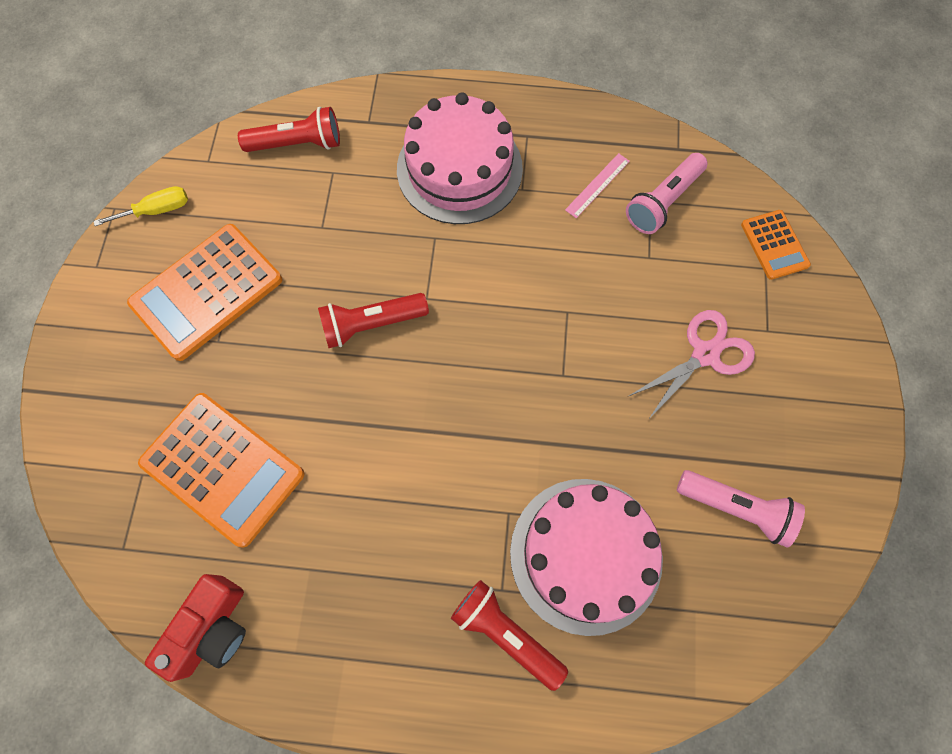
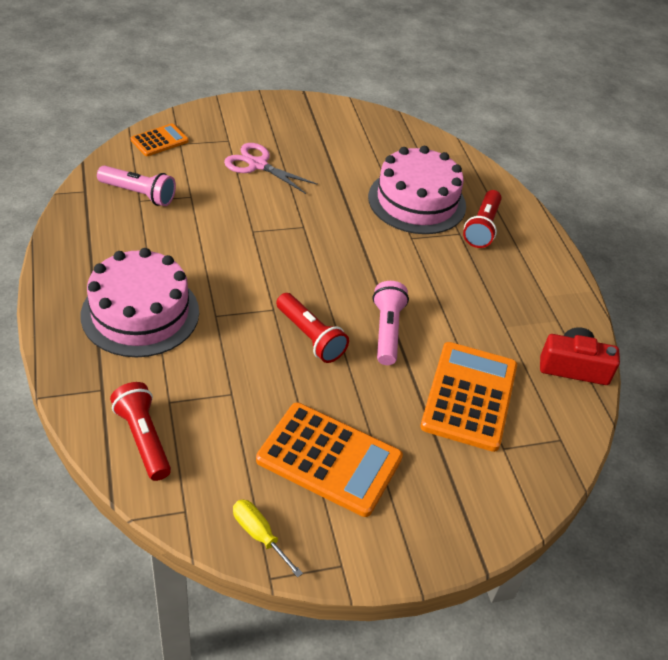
camera: 115 degrees left, 25 degrees down
(597, 185) = (133, 229): pink ruler -> none
(735, 508) = (354, 146): pink flashlight -> pink flashlight (387, 331)

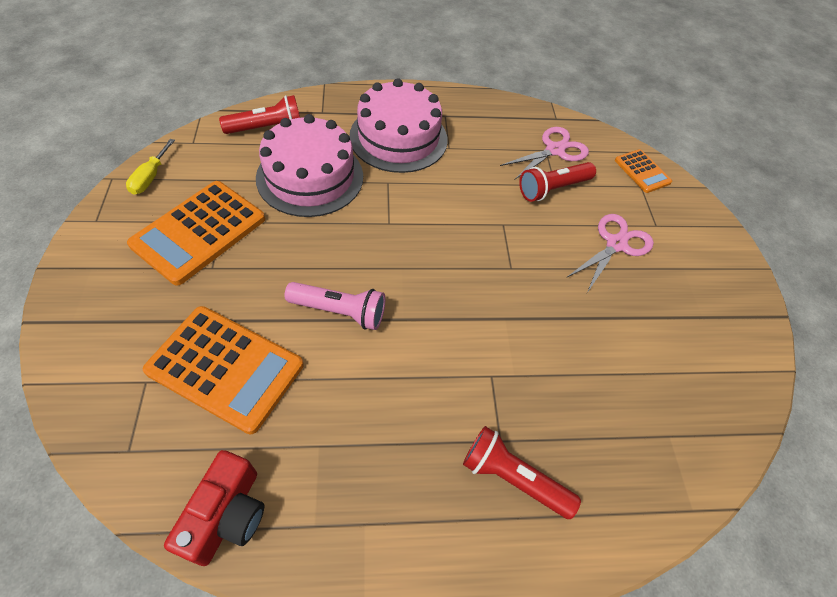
camera: 100 degrees right, 10 degrees up
(139, 194) = (555, 150): pink flashlight -> pink scissors
(259, 535) = (150, 177): yellow screwdriver -> yellow screwdriver turned 135 degrees clockwise
(310, 337) = (346, 244): red flashlight -> red flashlight (552, 189)
(417, 201) = (565, 401): pink cake -> pink cake (310, 177)

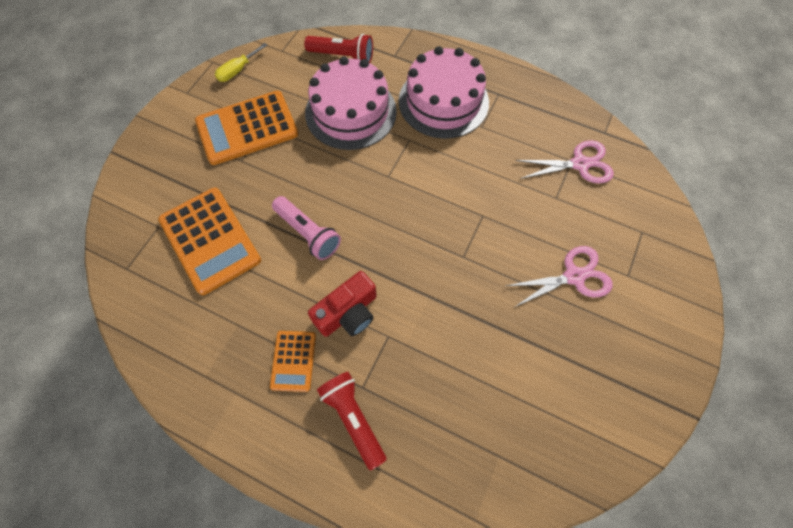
camera: 35 degrees right, 10 degrees up
(227, 515) = (159, 340): red camera -> red camera (348, 313)
(552, 189) = (551, 201): red flashlight -> none
(642, 171) = (654, 218): orange calculator -> orange calculator (293, 361)

